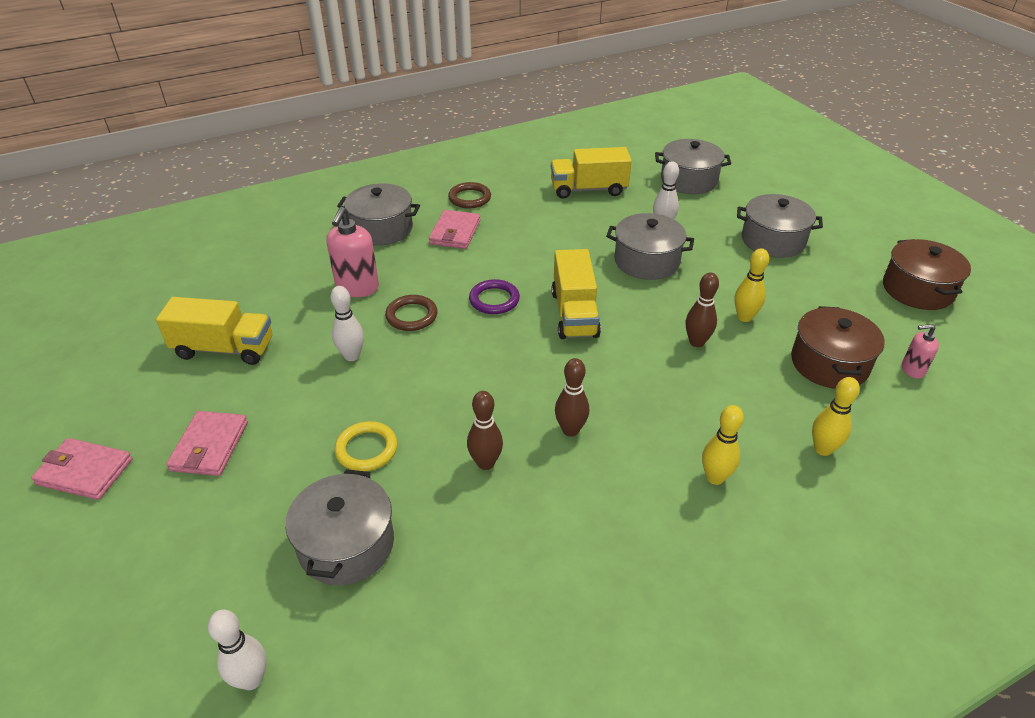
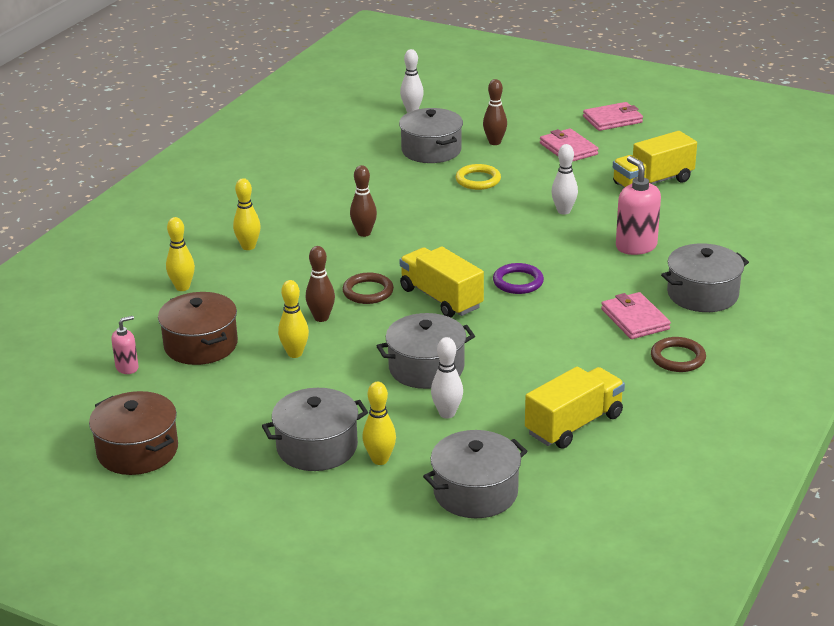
camera: 145 degrees right, 10 degrees down
(411, 316) = (563, 247): brown ring -> brown ring (368, 292)
(485, 463) = (399, 201): brown bowling pin -> brown bowling pin (494, 142)
(734, 217) = (380, 460): none -> yellow bowling pin

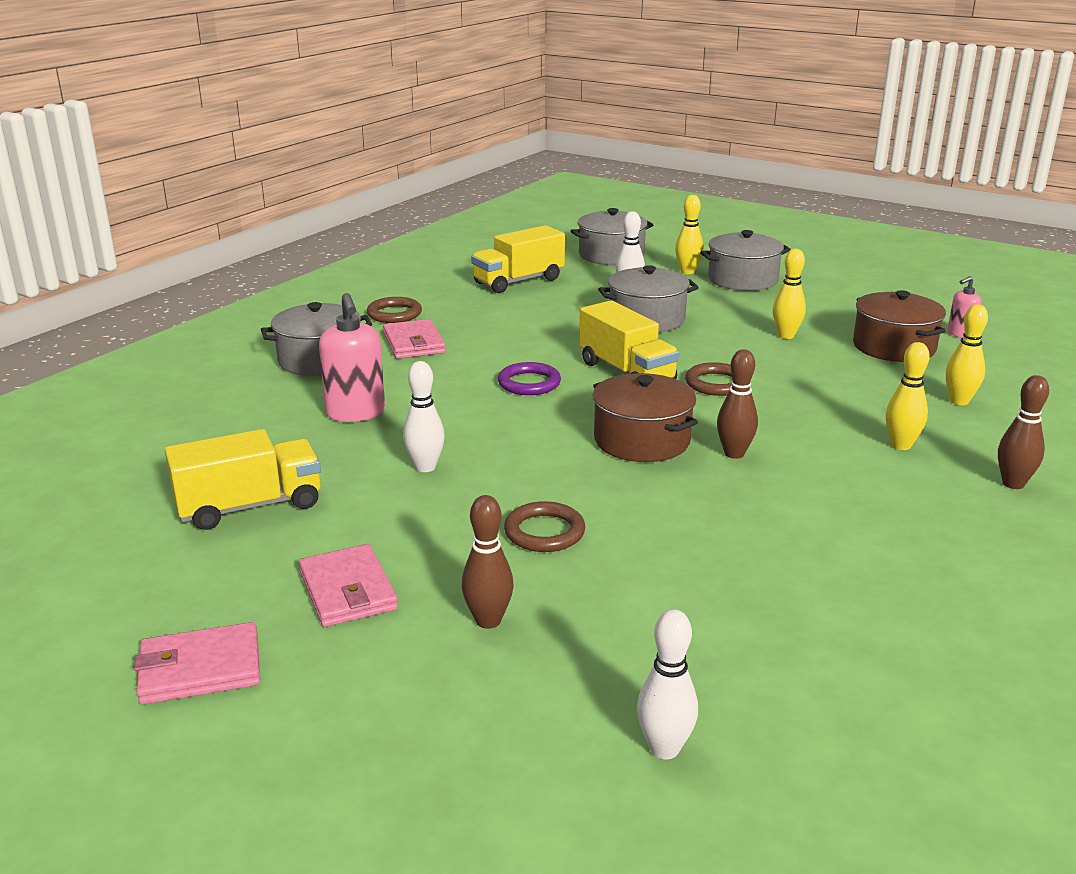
camera: 175 degrees left, 5 degrees down
(137, 451) = (900, 284): brown pot -> brown pot (641, 440)
(321, 318) = (767, 362): brown bowling pin -> brown bowling pin (1013, 484)
(431, 150) = (623, 609): grey pot -> none
(478, 180) = (544, 532): yellow ring -> brown ring

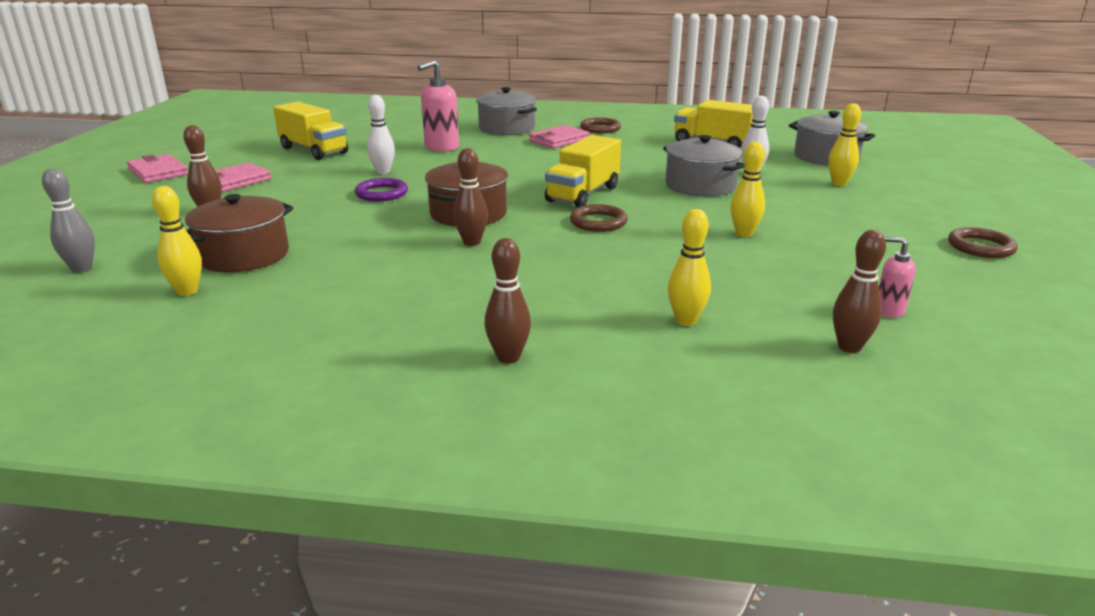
camera: 65 degrees right, 0 degrees up
(529, 383) = (530, 173): purple ring -> purple ring (381, 193)
(544, 532) = (317, 208): brown ring -> brown ring (980, 247)
(664, 749) = (82, 268): white bowling pin -> grey bowling pin
(742, 280) = (860, 203): grey pot -> none
(894, 347) = (790, 280): brown pot -> brown pot (244, 255)
(901, 445) = (547, 300): yellow bowling pin -> yellow bowling pin (187, 291)
(1016, 362) = (849, 347): none -> brown bowling pin

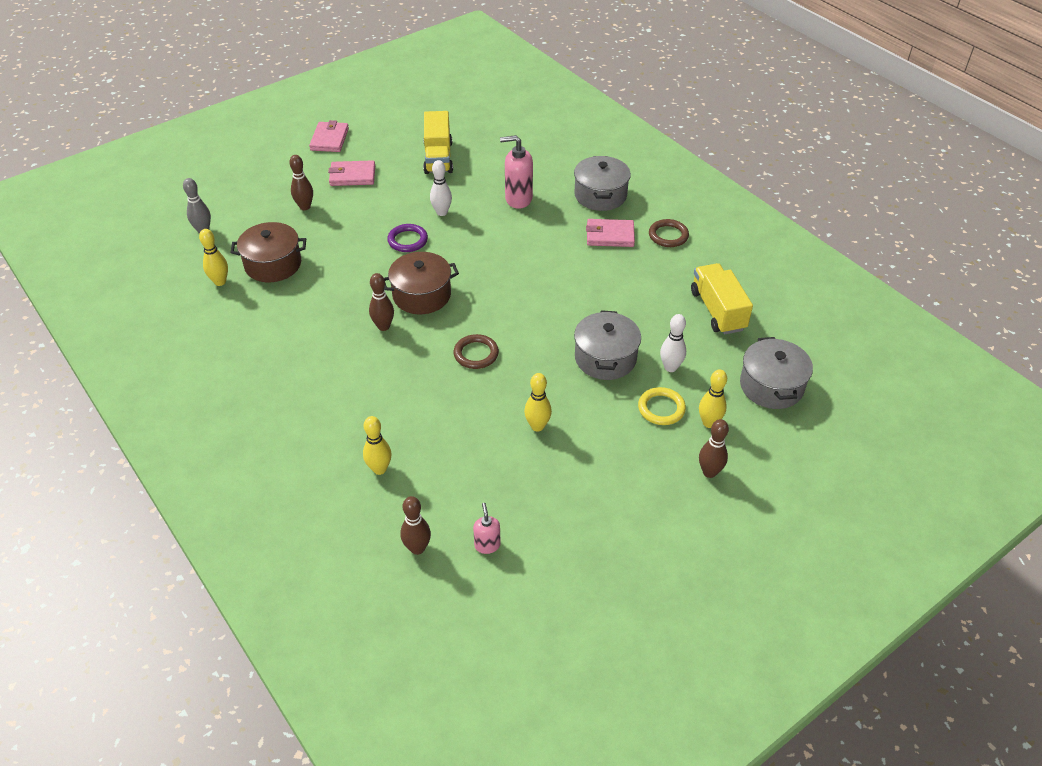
camera: 45 degrees right, 20 degrees up
(508, 357) = (273, 431): brown bowling pin -> brown bowling pin (709, 472)
(583, 194) = (515, 317): yellow truck -> none
(796, 190) = (661, 408): none -> yellow ring
(980, 247) = (657, 550): brown ring -> none

